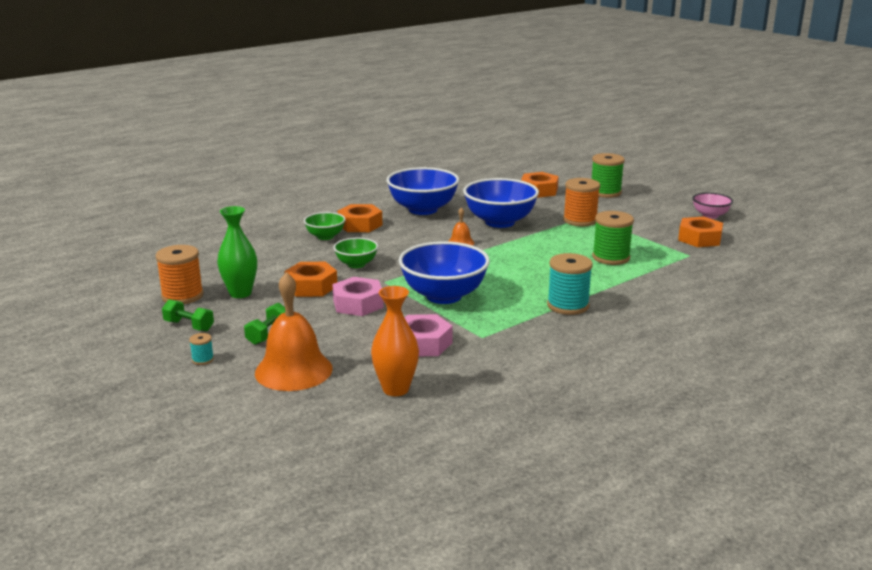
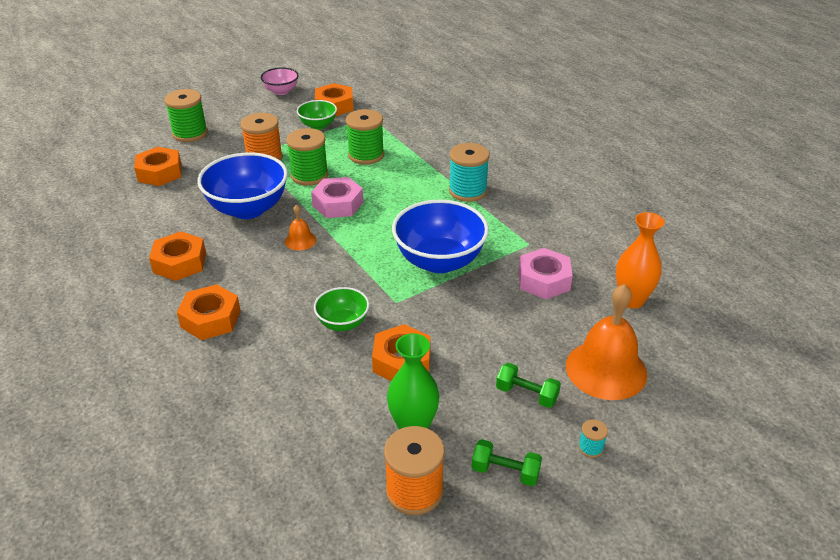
camera: 85 degrees left, 15 degrees up
(189, 326) = (505, 472): green dumbbell -> green dumbbell turned 75 degrees clockwise
(325, 236) = (242, 352): green bowl -> green bowl (318, 125)
(358, 304) = (453, 322): pink nut -> pink nut (338, 204)
(423, 210) = (180, 263): blue bowl -> orange nut
(561, 238) = (309, 175): none -> green spool

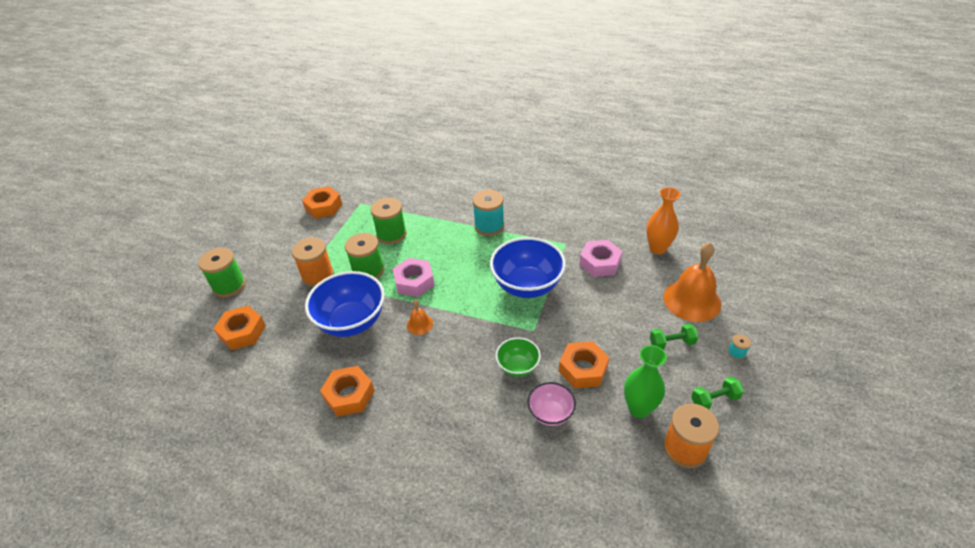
camera: 35 degrees left, 5 degrees up
(211, 319) = (425, 423): orange nut -> none
(281, 91) = (266, 214): pink bowl -> pink bowl (550, 413)
(318, 125) = (329, 228): green bowl -> none

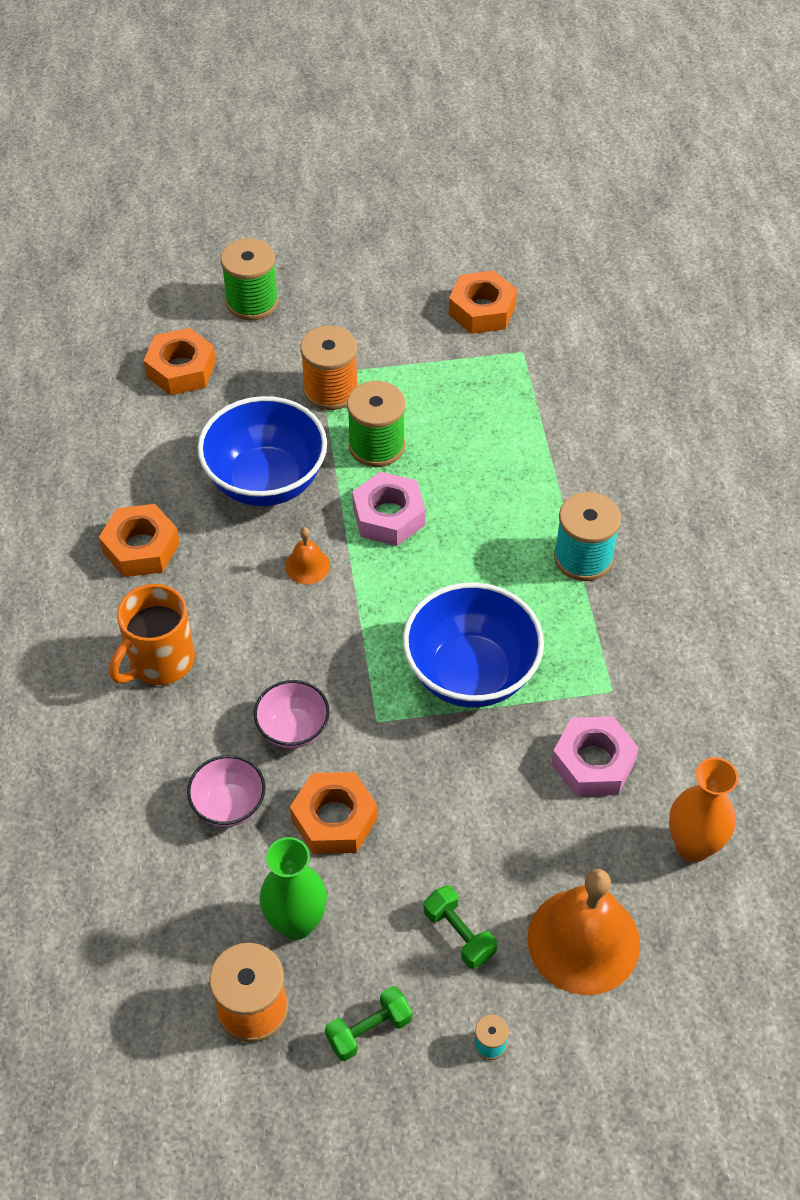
camera: 60 degrees right, 10 degrees up
(391, 234) = (475, 432): green spool -> none
(434, 414) = (159, 661): none -> orange mug
(518, 367) = (293, 729): green bowl -> pink bowl
(714, 399) = (369, 1030): green dumbbell -> green dumbbell turned 75 degrees counterclockwise

